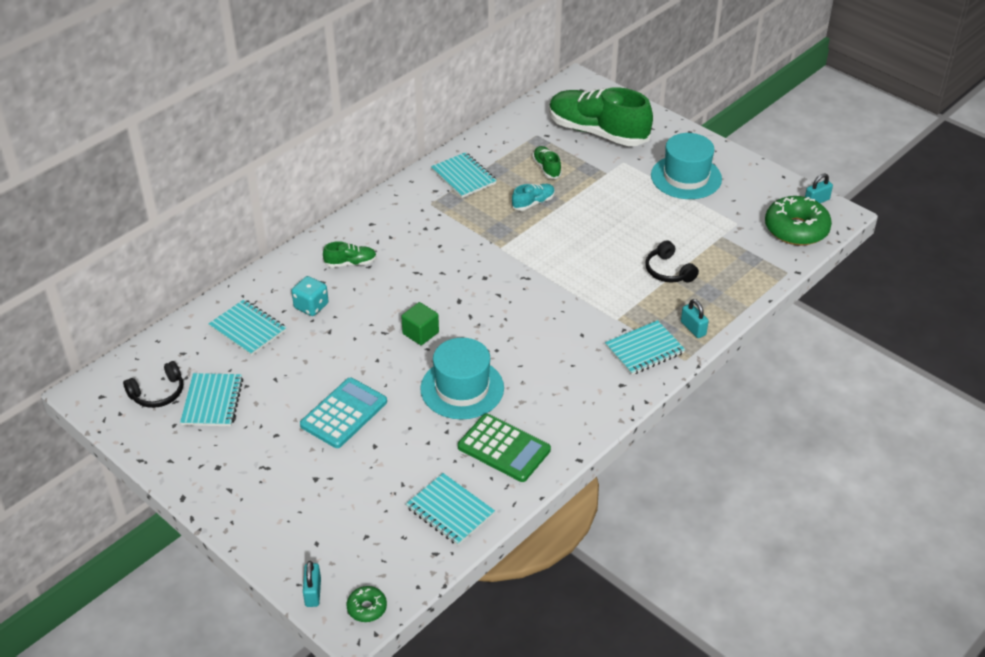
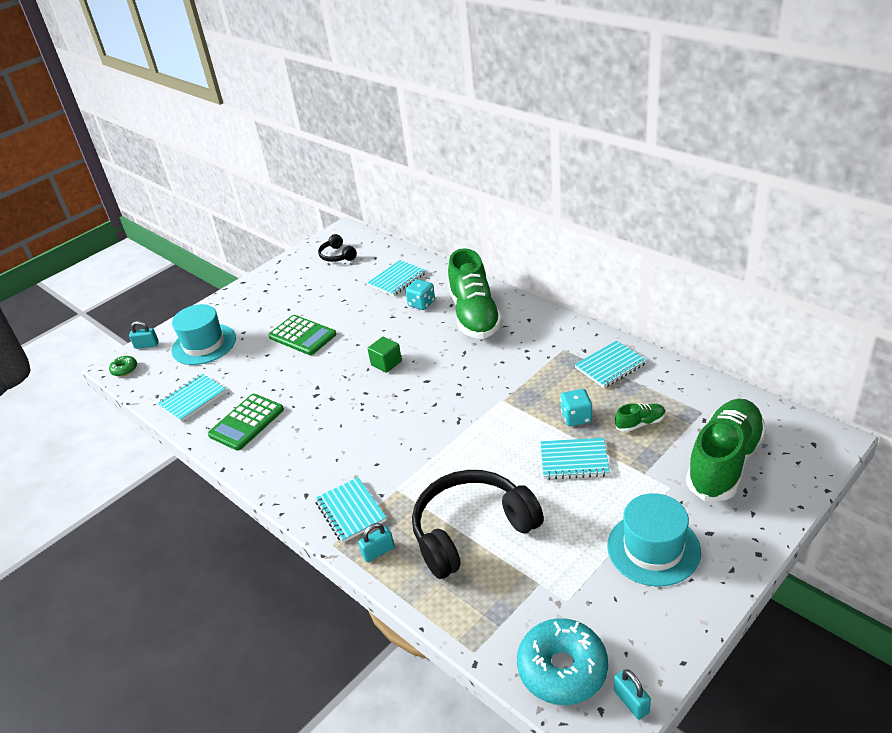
camera: 95 degrees right, 5 degrees down
(212, 401) = (325, 278): turquoise notebook -> turquoise notebook (574, 460)
(344, 413) = (302, 336): turquoise calculator -> green calculator
(350, 263) = (474, 315): green shoe -> green shoe, size x2.36
(462, 388) = (318, 393): turquoise hat -> turquoise hat (204, 344)
(533, 203) = (576, 417): turquoise shoe -> turquoise dice
(668, 271) = (471, 530): black headphones -> black headphones, size x2.11
(796, 229) = (562, 669): green donut -> turquoise donut

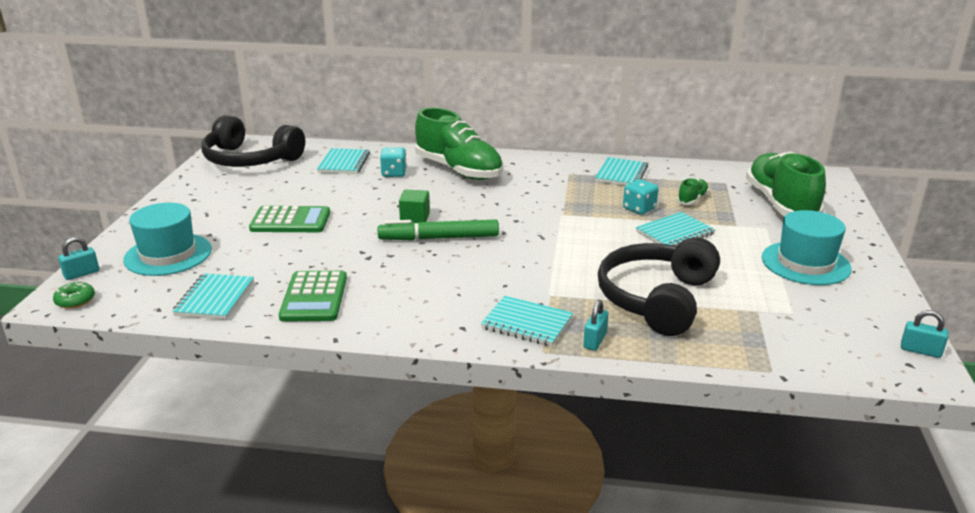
camera: 40 degrees left, 10 degrees down
(337, 255) = (250, 159): black headphones -> black headphones, size x2.11
(381, 392) = (439, 238): none -> green marker
(562, 669) = (849, 353): turquoise donut -> none

